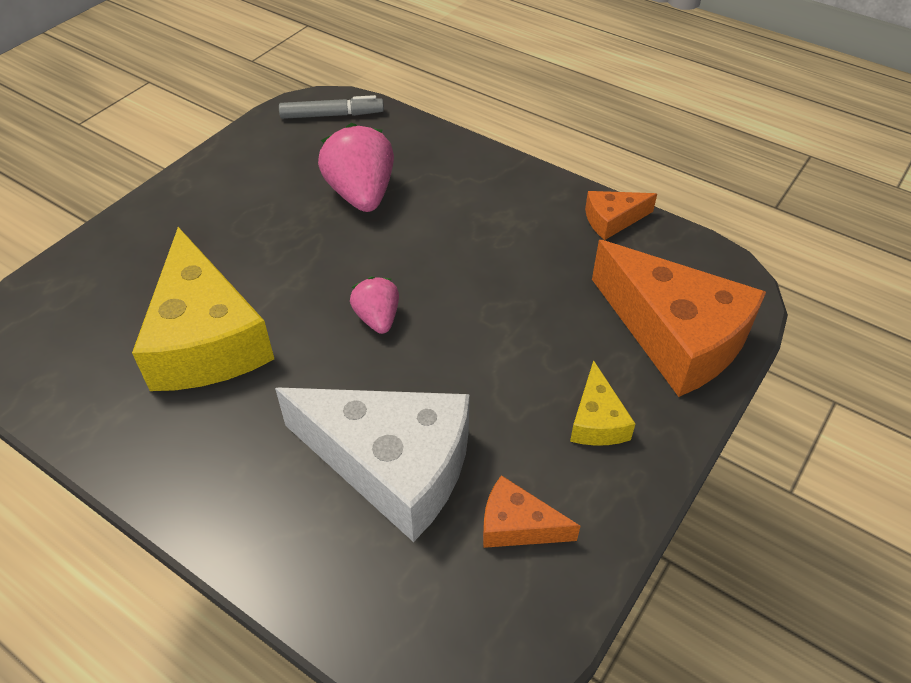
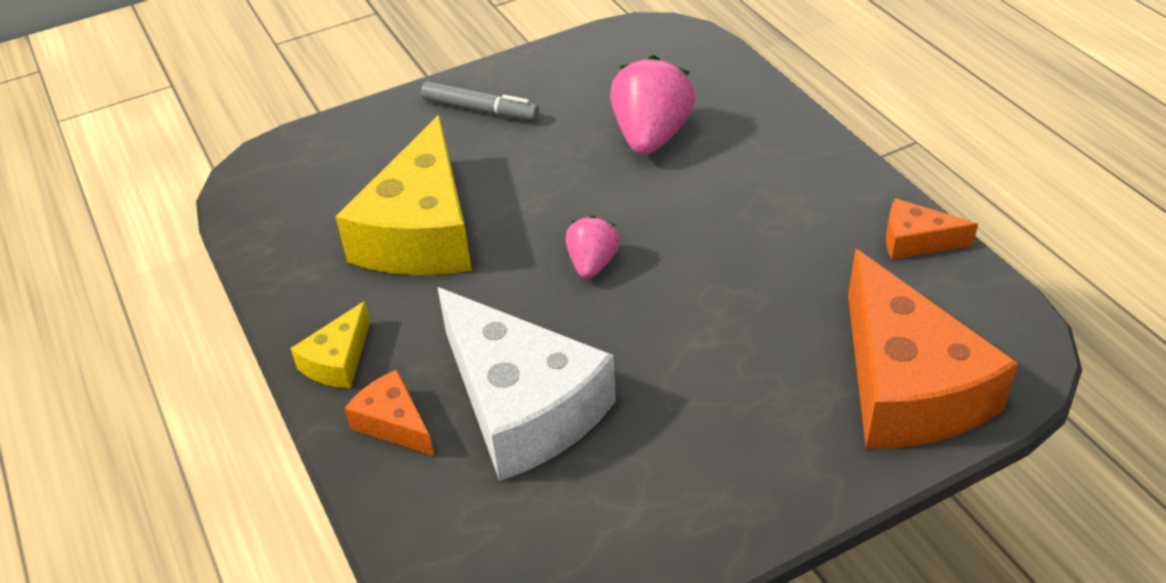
camera: 30 degrees right, 5 degrees down
(332, 115) = (670, 47): grey marker -> grey marker (480, 109)
(517, 525) = (608, 506): orange cheese -> orange cheese (393, 423)
(597, 420) = (757, 439): yellow cheese -> yellow cheese (338, 360)

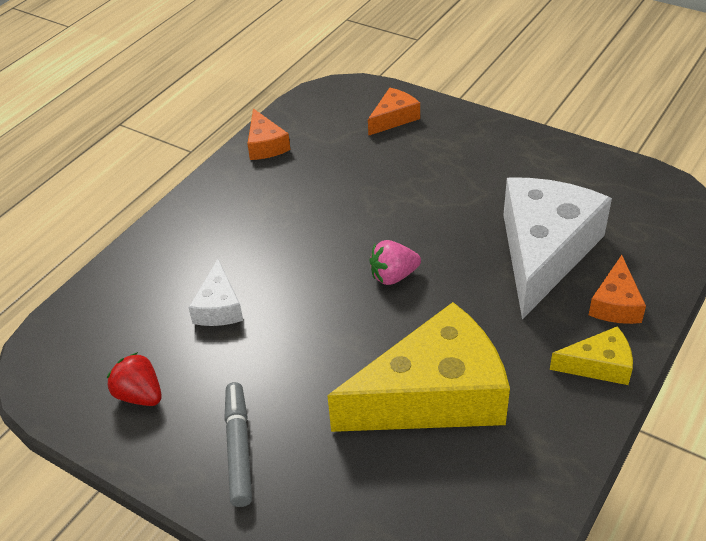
camera: 120 degrees left, 0 degrees up
(584, 73) = (139, 395): none -> red strawberry
(651, 137) = (219, 307): pink strawberry -> white cheese
(906, 385) = (393, 118): orange cheese -> orange cheese, size x0.46

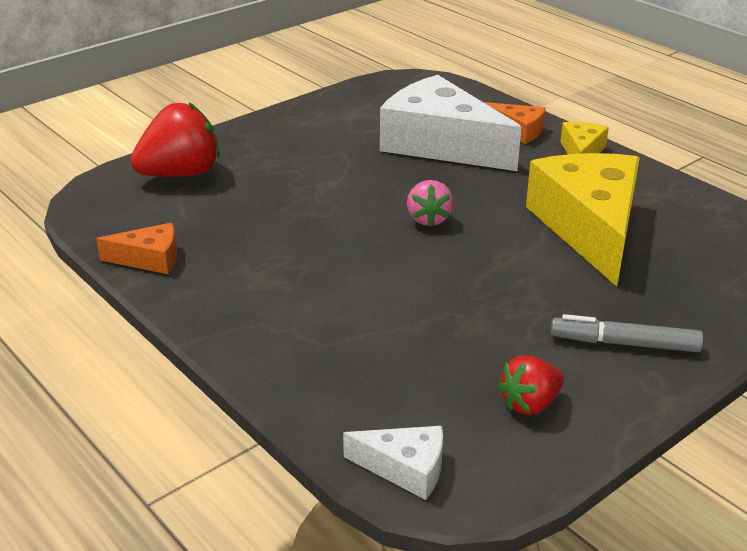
camera: 75 degrees left, 10 degrees down
(219, 307) = (416, 330): white cheese -> white cheese (405, 468)
(393, 118) = (181, 174): orange cheese -> red strawberry

